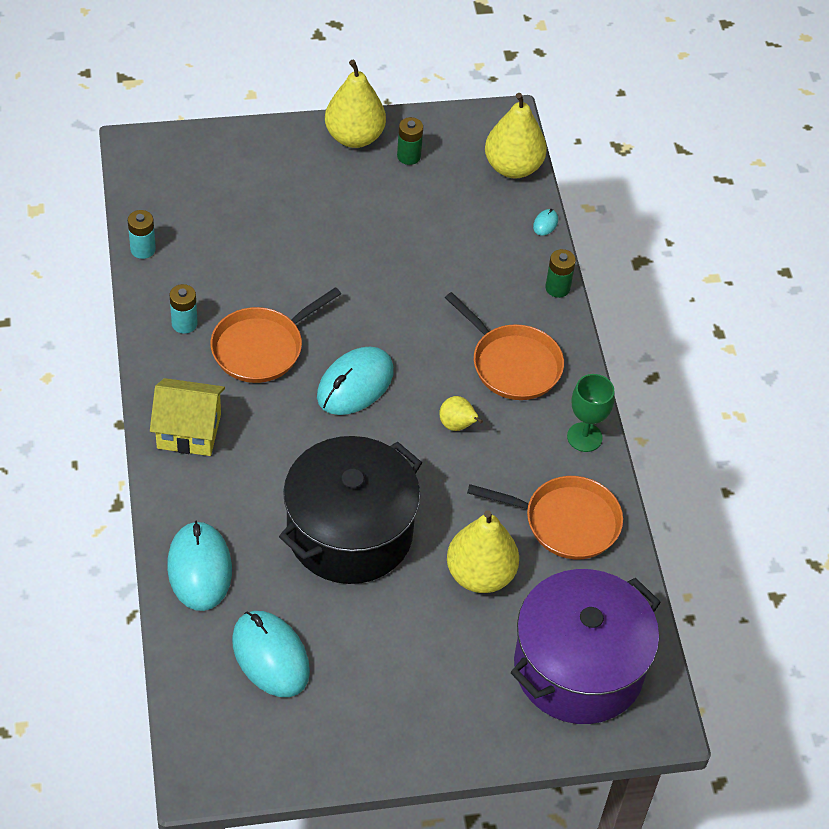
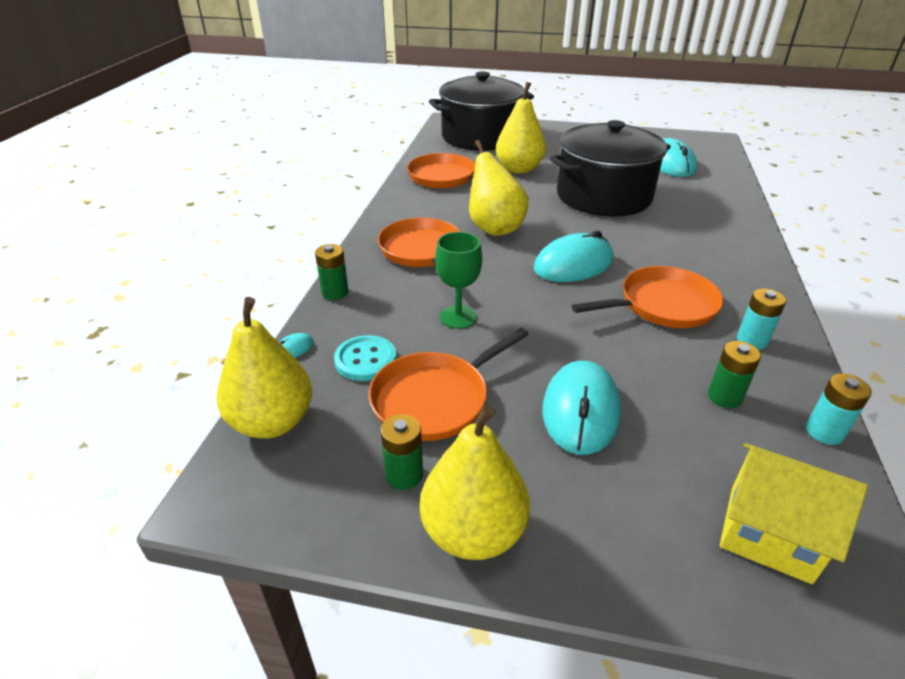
camera: 155 degrees left, 15 degrees down
(189, 431) = (737, 263): yellow house -> yellow house (769, 533)
(199, 568) = (720, 198): turquoise mouse -> turquoise mouse (580, 411)
(210, 261) = (724, 397): none -> green battery
(416, 209) = (434, 399): none -> orange pan
(457, 425) = (494, 228): yellow pear -> yellow pear, size x1.94
(484, 227) = (365, 360): none -> turquoise button
(578, 667) = (480, 137): purple pot -> black pot
(584, 437) = (399, 207): green goblet -> green goblet (458, 317)

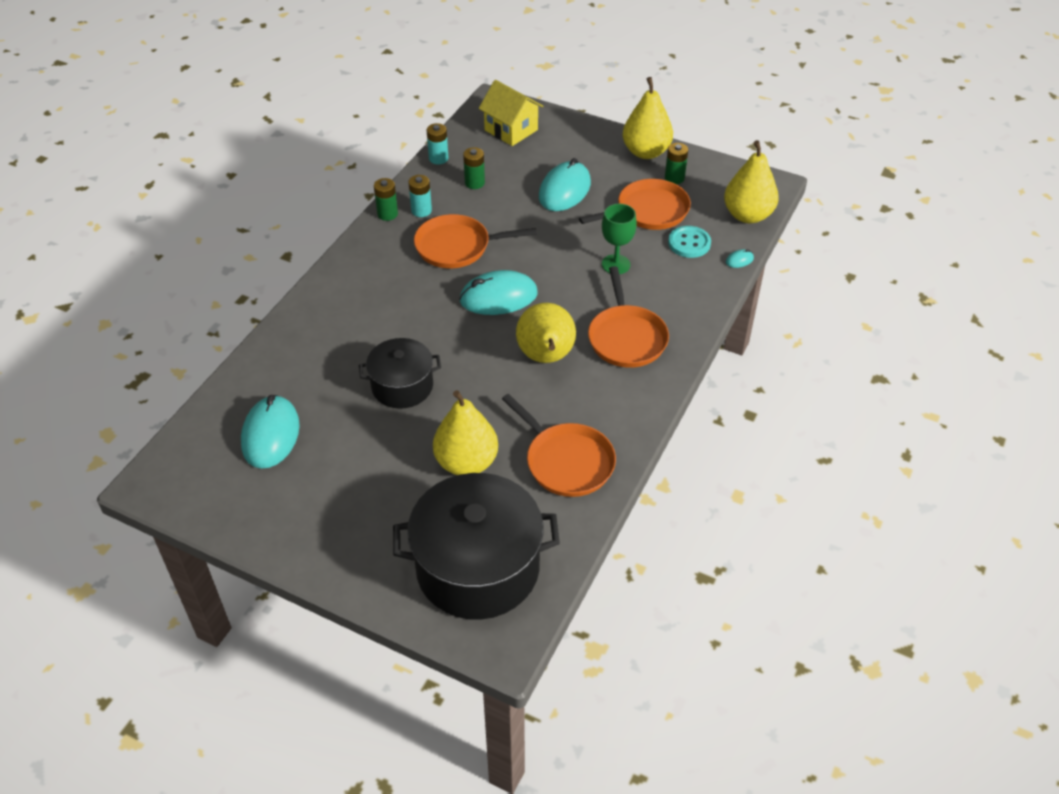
camera: 165 degrees left, 10 degrees up
(335, 292) = (709, 305): green battery -> green battery (387, 214)
(603, 196) = (402, 386): black pot -> black pot, size x0.57

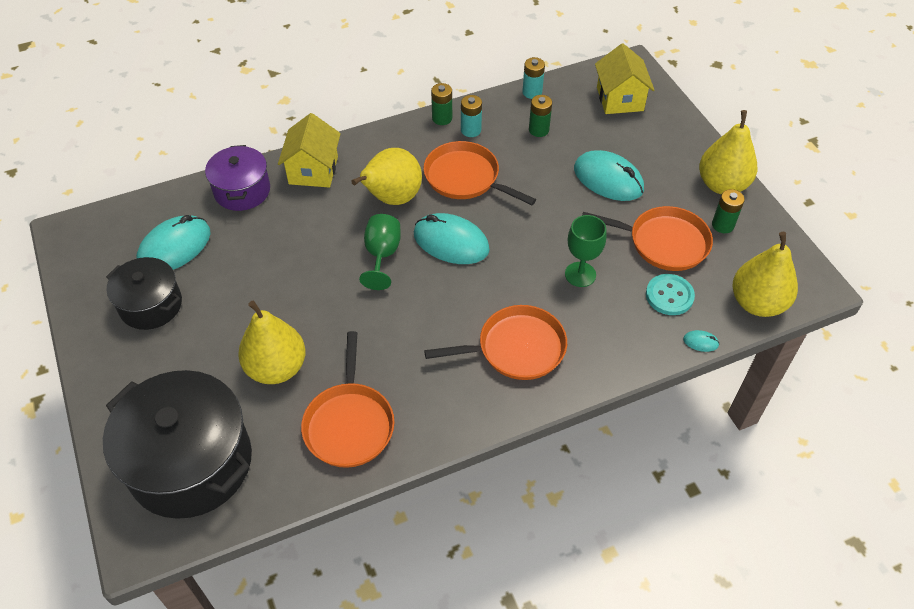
camera: 40 degrees right, 5 degrees up
(278, 359) = (242, 191): none -> purple pot
(324, 309) = (313, 170): none -> yellow house
(402, 386) = (300, 270): black pot -> black pot (151, 305)
(455, 337) = (382, 255): none -> green goblet
(546, 357) = (432, 320): yellow pear -> yellow pear (392, 198)
(564, 190) = (608, 179): turquoise mouse -> turquoise mouse turned 60 degrees clockwise
(626, 338) = (516, 348): orange pan -> orange pan turned 135 degrees counterclockwise

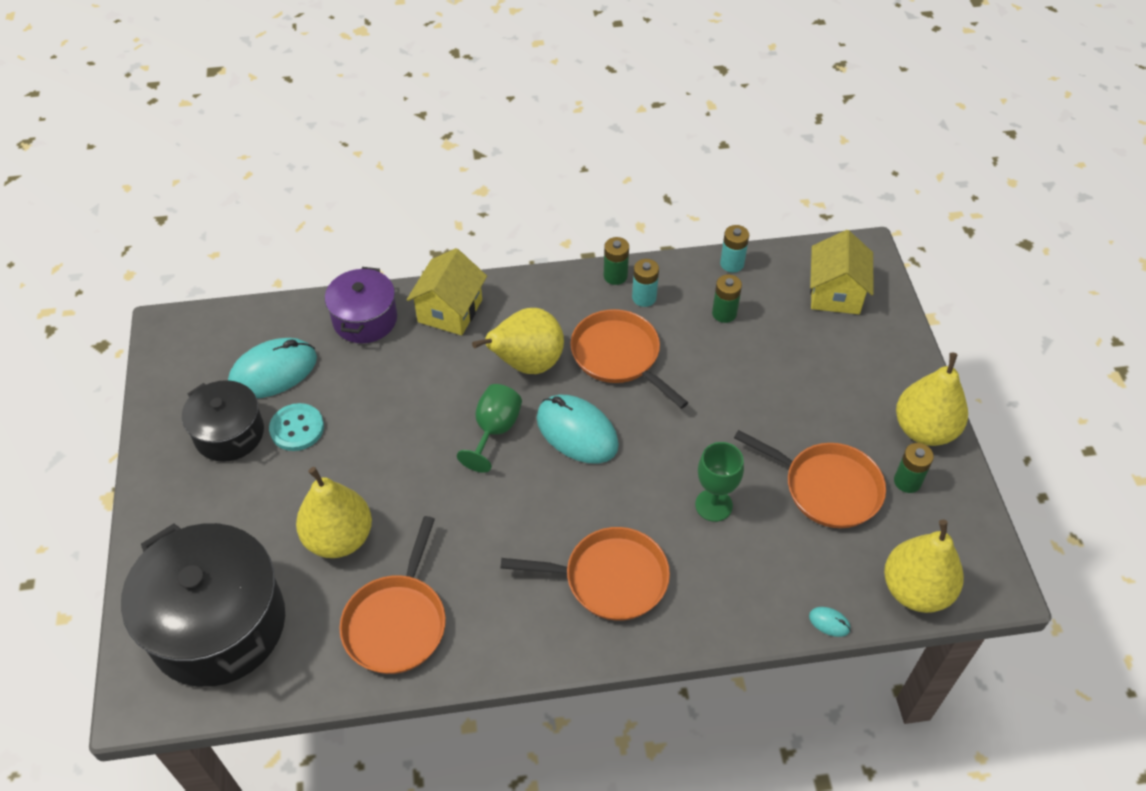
camera: 15 degrees right, 0 degrees up
(608, 179) = (786, 393): turquoise mouse -> none
(669, 296) = (811, 556): turquoise button -> turquoise button (297, 428)

